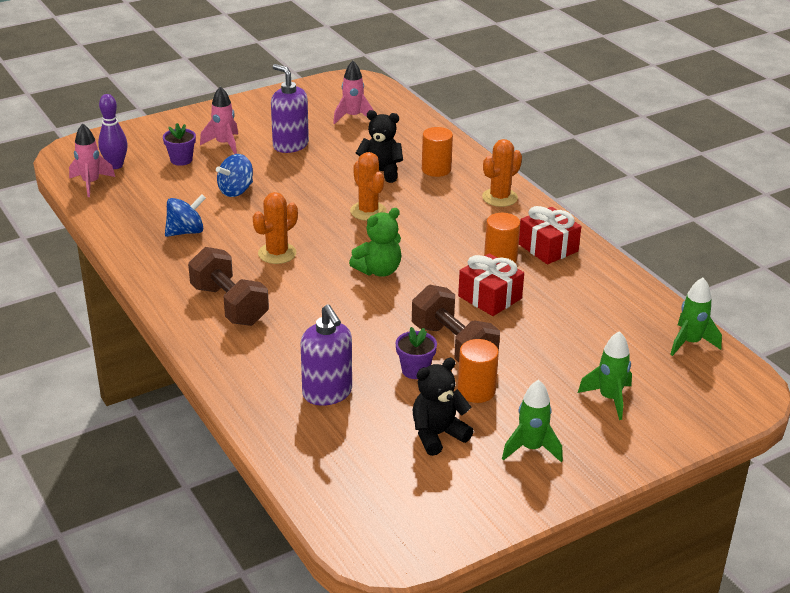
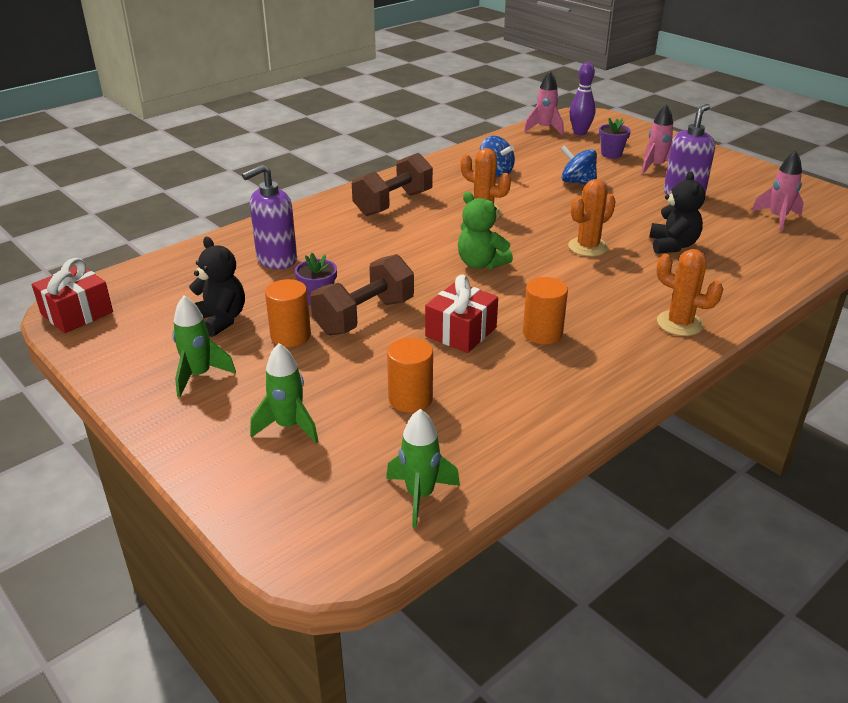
camera: 80 degrees right, 0 degrees up
(436, 169) = (709, 277): orange cylinder -> orange cylinder (410, 399)
(548, 248) = (587, 366): red gift -> red gift (77, 313)

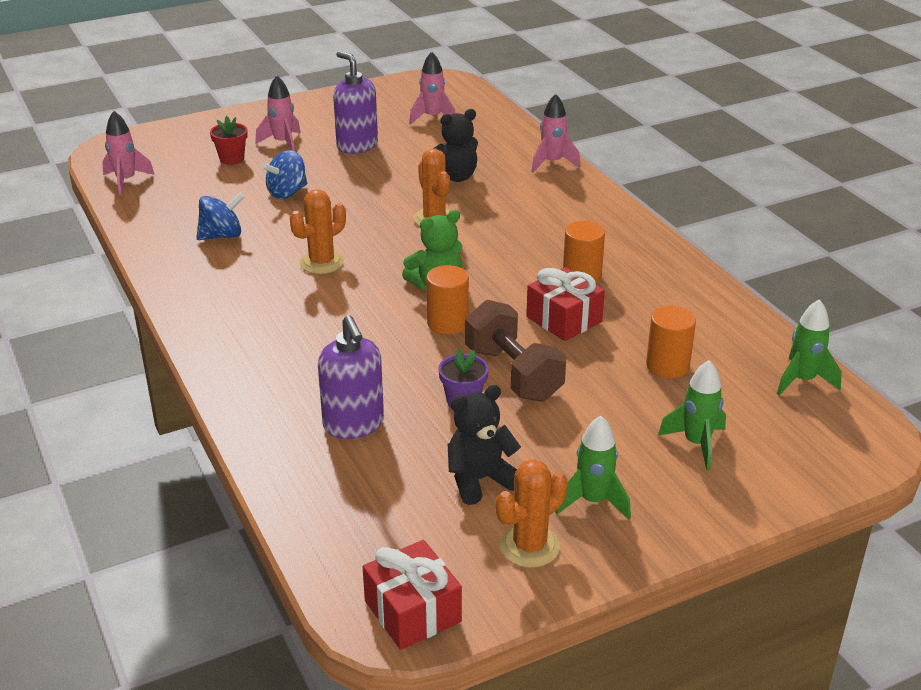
camera: 75 degrees left, 0 degrees up
(290, 336) = (534, 428): orange cylinder -> orange cylinder (447, 323)
(393, 203) = (256, 318): brown dumbbell -> none
(580, 132) = (157, 163): purple bowling pin -> none
(611, 154) = (232, 158): purple flower pot -> red flower pot
(672, 245) = (455, 177): black teddy bear -> black teddy bear turned 135 degrees clockwise
(679, 323) = (589, 208): orange cactus -> orange cactus (529, 546)
(754, 291) = (552, 163): none -> pink rocket

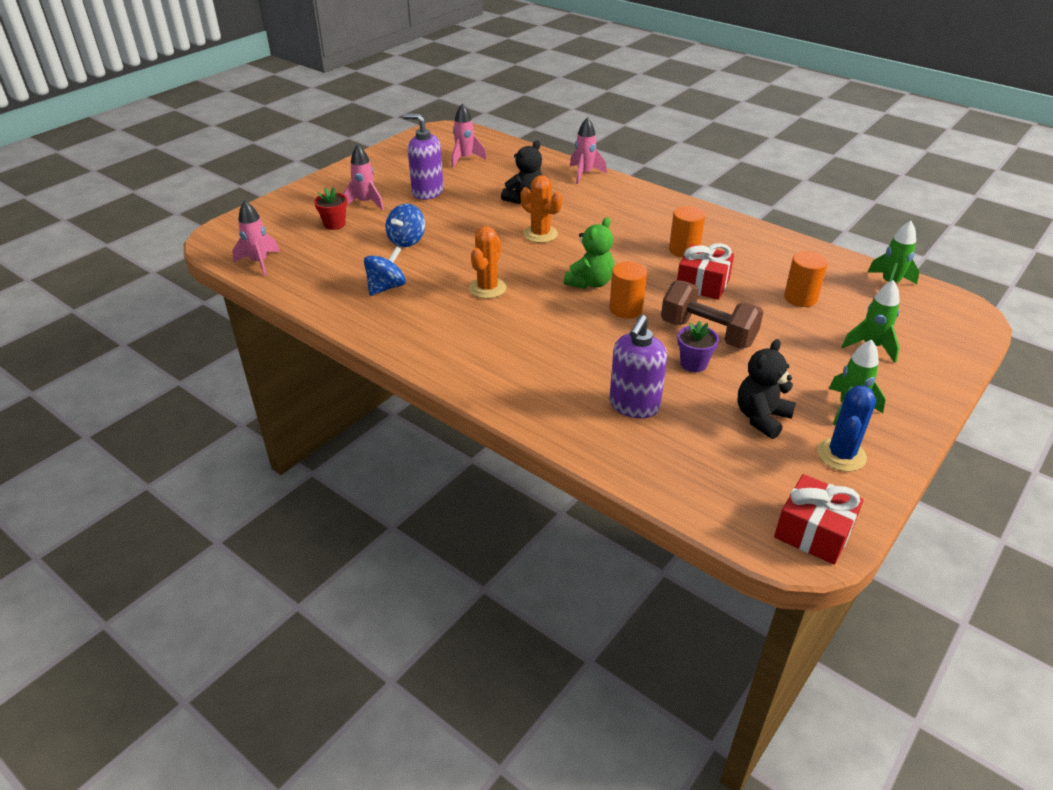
camera: 25 degrees left, 5 degrees up
(353, 425) = (634, 406): purple soap dispenser -> purple soap dispenser turned 75 degrees clockwise
(529, 546) = (841, 455): orange cactus -> blue cactus

